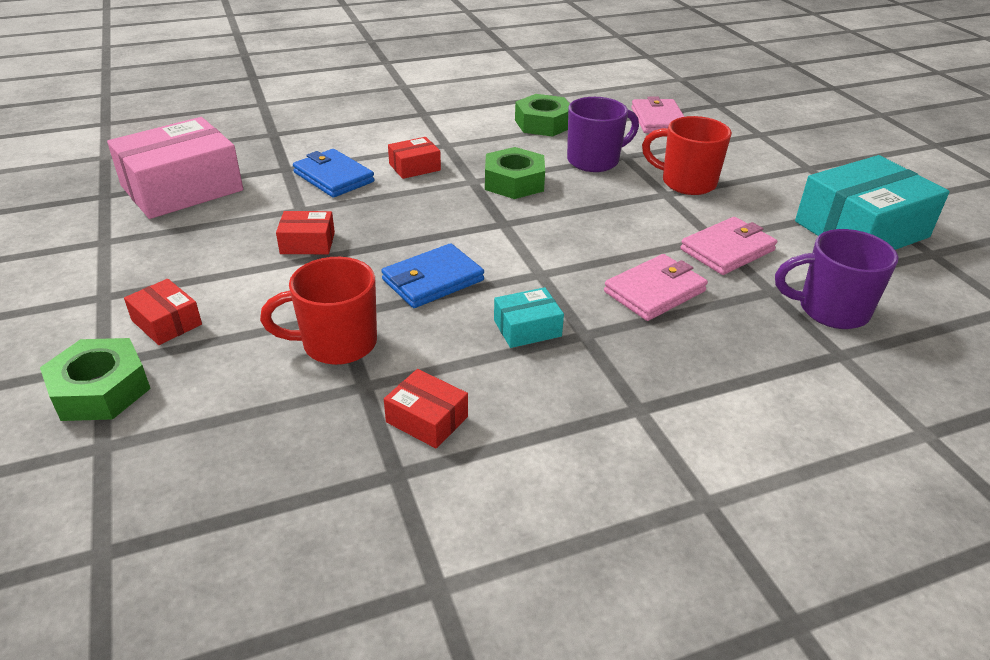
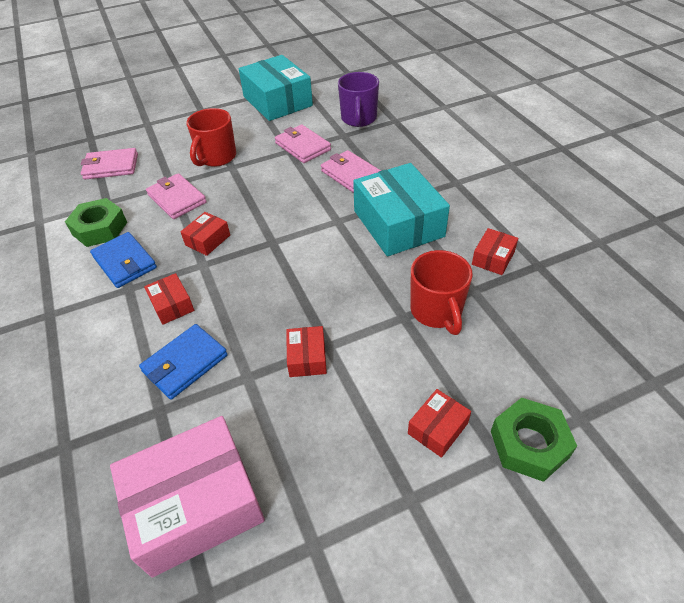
camera: 90 degrees left, 10 degrees up
(182, 188) = (196, 504): pink box -> pink box turned 75 degrees counterclockwise
(432, 280) = (352, 272): blue wallet -> blue wallet (125, 262)
(514, 182) = (207, 240): green nut -> red box
(527, 328) = (398, 223): turquoise box -> turquoise box, size x2.17
(594, 161) = (177, 199): purple mug -> pink wallet

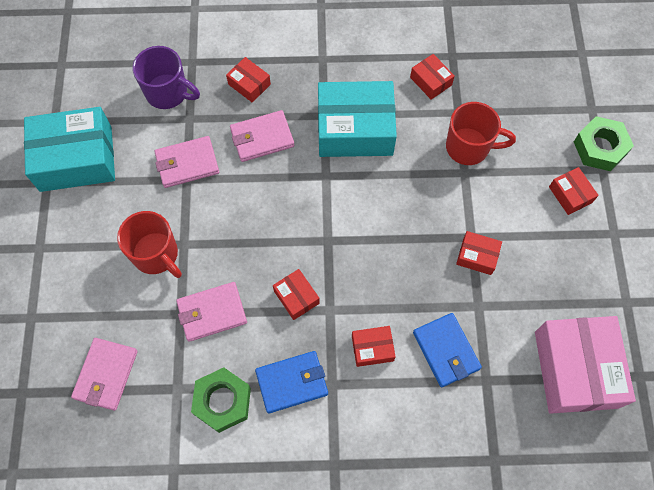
camera: 70 degrees left, 20 degrees up
(397, 152) = (249, 84): none -> red box

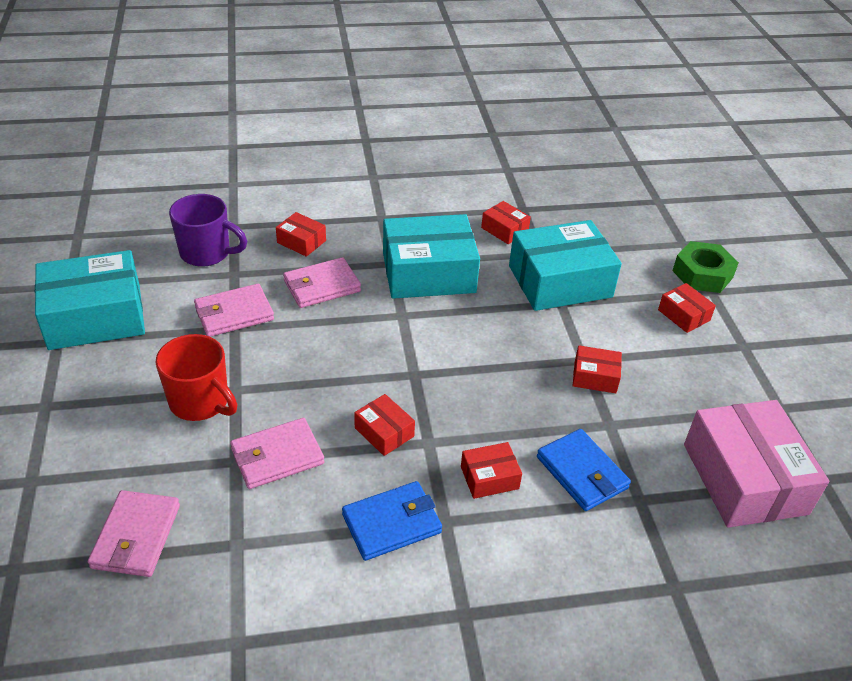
camera: 10 degrees left, 25 degrees down
(222, 401) = (300, 553): green nut -> none
(469, 147) = (560, 281): red mug -> turquoise box

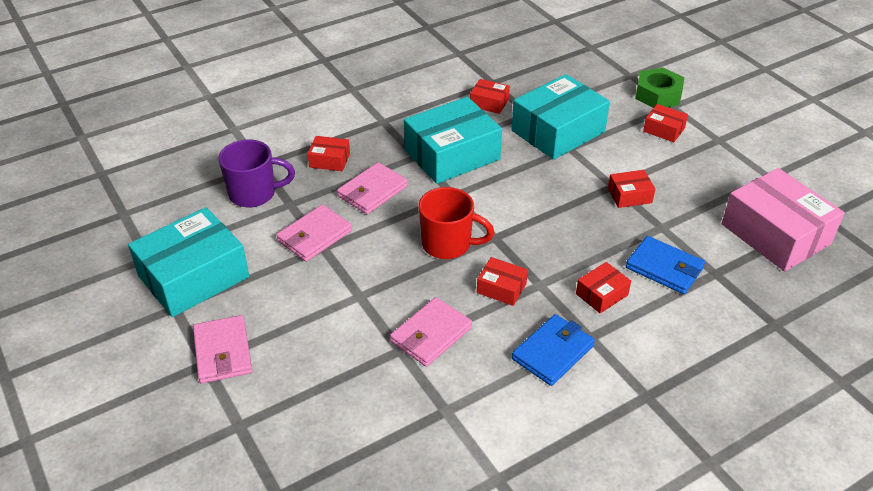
camera: 20 degrees left, 0 degrees up
(136, 536) = (362, 434): pink wallet -> pink wallet (223, 352)
(200, 402) = (338, 315): red mug -> red mug (448, 244)

